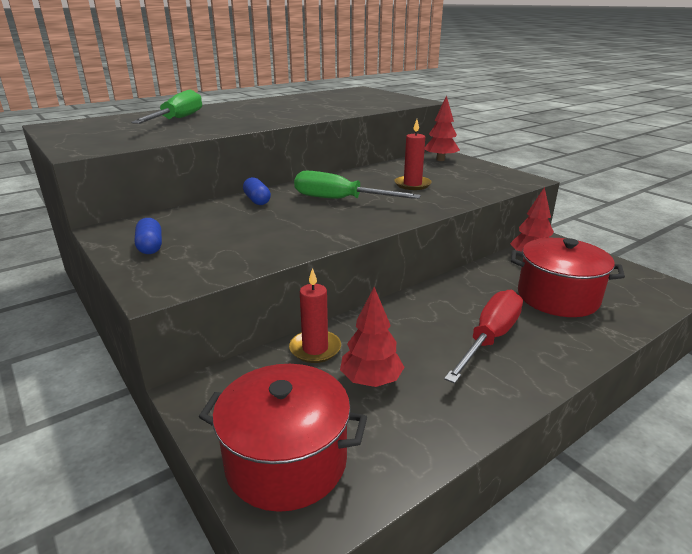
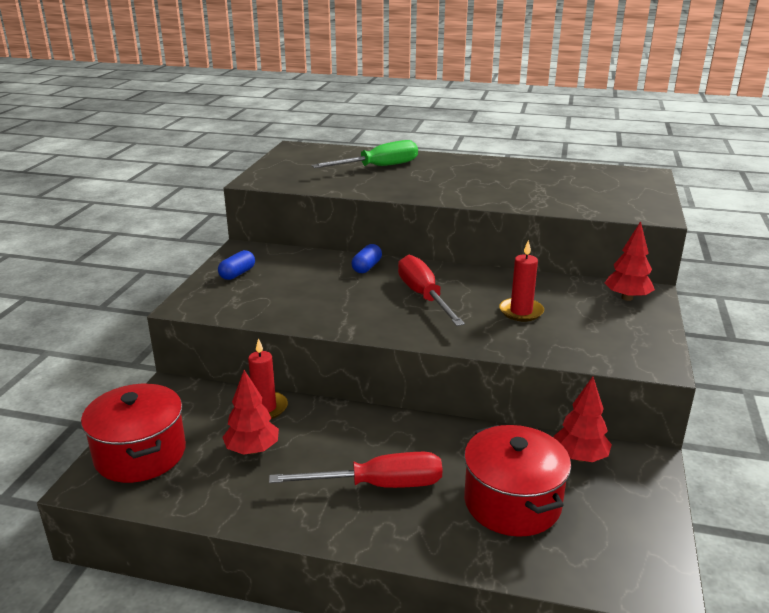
camera: 50 degrees right, 0 degrees up
(340, 200) = (424, 296): green screwdriver -> red screwdriver

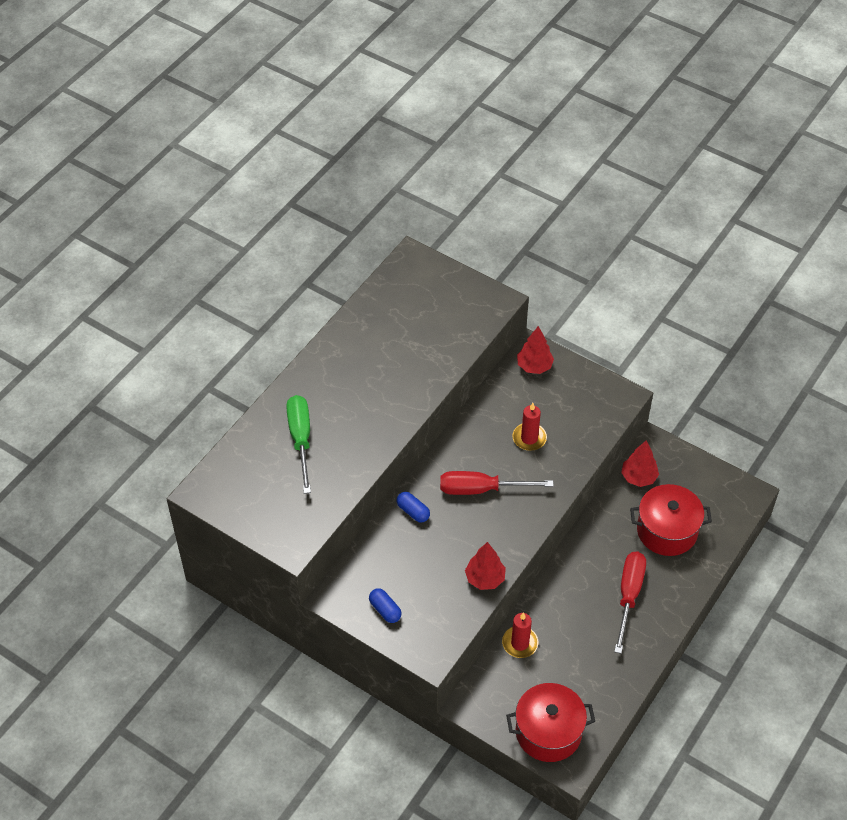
camera: 70 degrees left, 25 degrees up
(252, 450) = (567, 660): red tree -> red tree (485, 578)

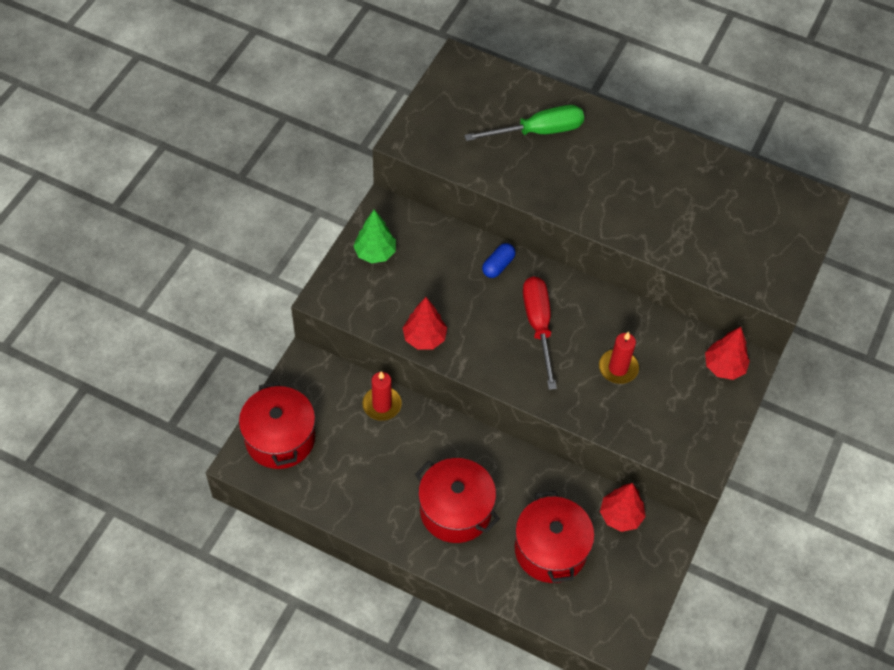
camera: 80 degrees right, 5 degrees up
(385, 610) = (375, 253): blue capsule -> green tree
(628, 596) = (455, 510): red screwdriver -> red pot

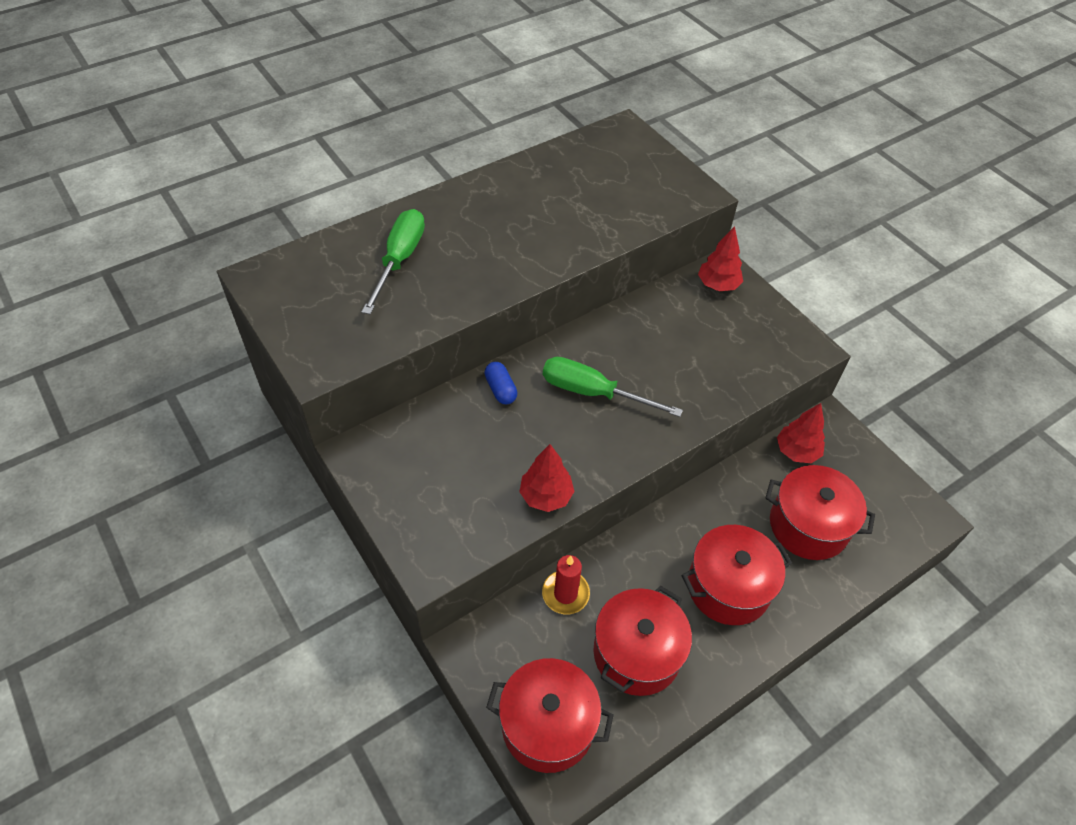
camera: 60 degrees left, 5 degrees down
(364, 470) = (636, 653): none -> red pot
(375, 253) = (406, 488): green tree -> none
(538, 326) = (593, 393): red screwdriver -> green screwdriver
(618, 368) = (677, 357): red candle -> none

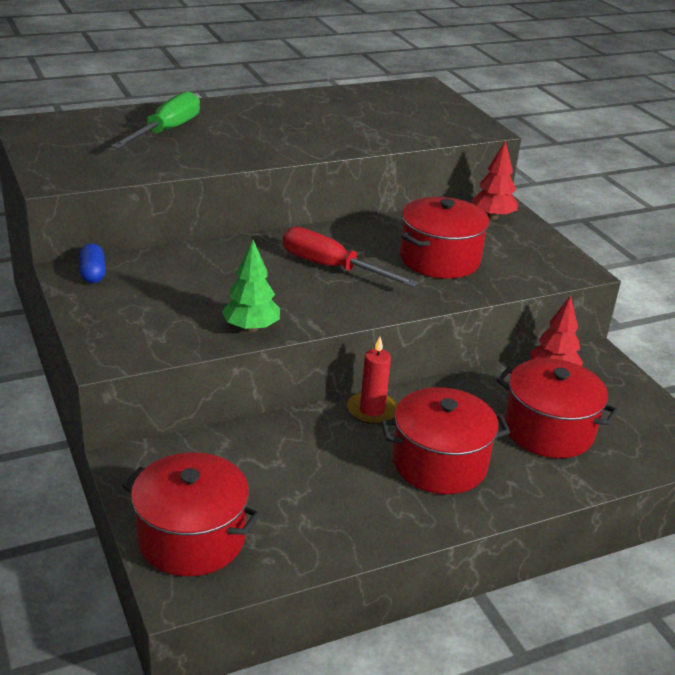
camera: 10 degrees right, 20 degrees down
(500, 389) = (237, 253): blue capsule -> blue capsule (93, 274)
(546, 496) = (251, 328): red tree -> green tree
(565, 594) = (254, 440): red candle -> red candle (372, 410)
(593, 393) = (332, 268): green screwdriver -> red screwdriver
(636, 653) = (315, 498): red pot -> red pot (439, 259)

